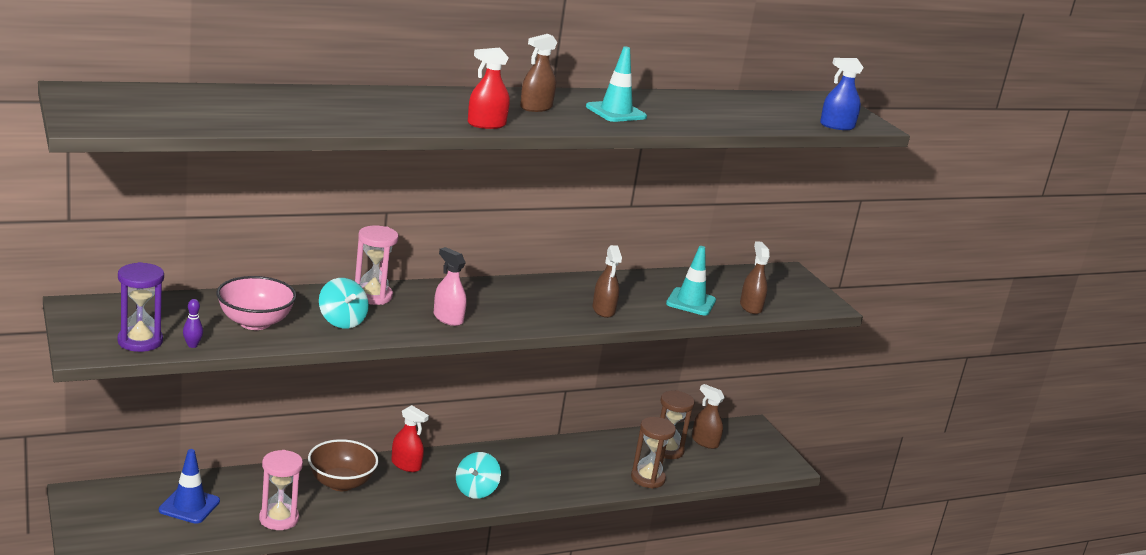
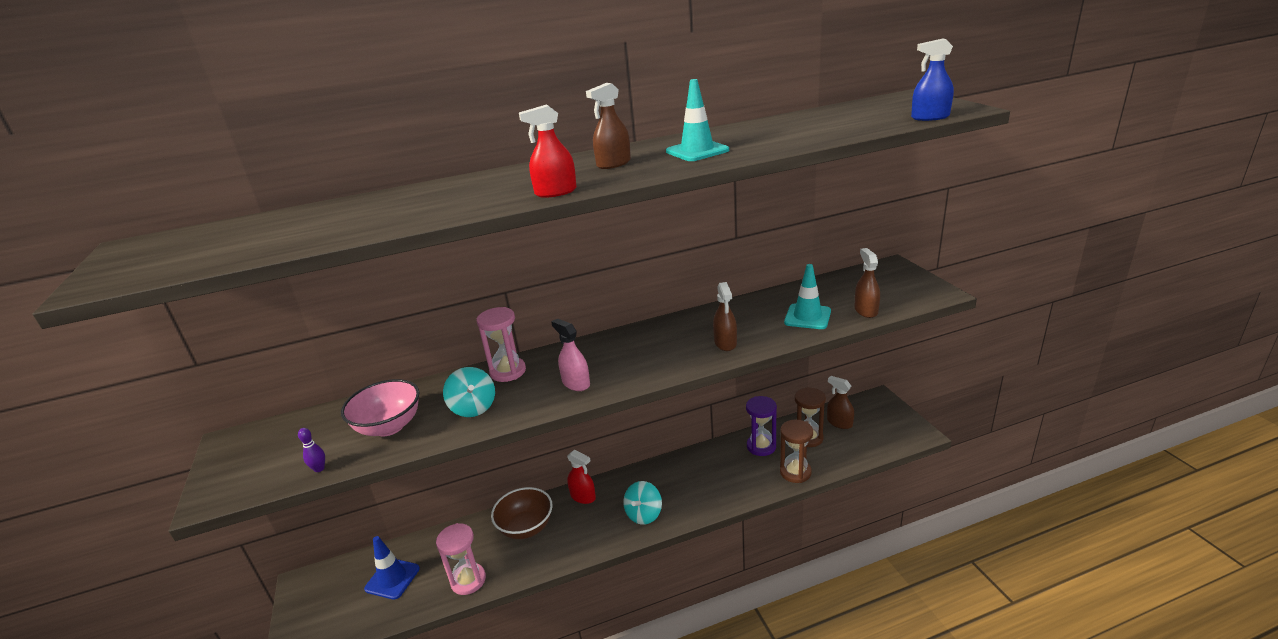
camera: 10 degrees right, 5 degrees up
(140, 341) = (269, 474): purple hourglass -> purple hourglass (761, 446)

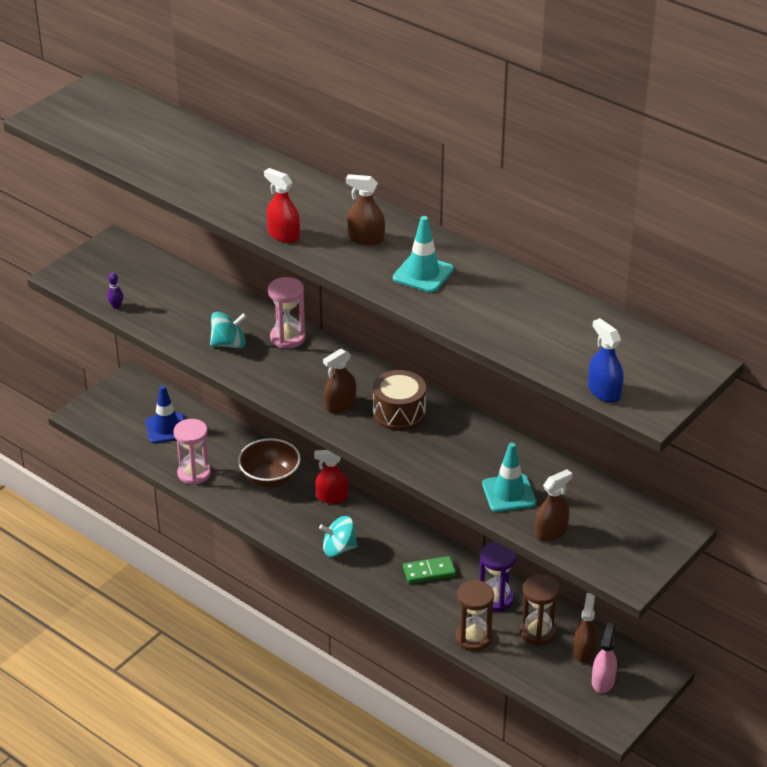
camera: 55 degrees right, 10 degrees up
(389, 426) = (179, 312): pink bowl -> none
(473, 407) = (229, 344): turquoise spinning top -> turquoise spinning top turned 135 degrees counterclockwise
(576, 383) = (297, 385): pink spray bottle -> pink spray bottle (603, 681)
(583, 496) = (332, 497): red spray bottle -> red spray bottle turned 90 degrees clockwise
(666, 341) = (399, 413): none -> brown drum
(709, 471) = (429, 572): none -> green domino
(725, 343) = (421, 452): brown spray bottle -> brown spray bottle (340, 404)

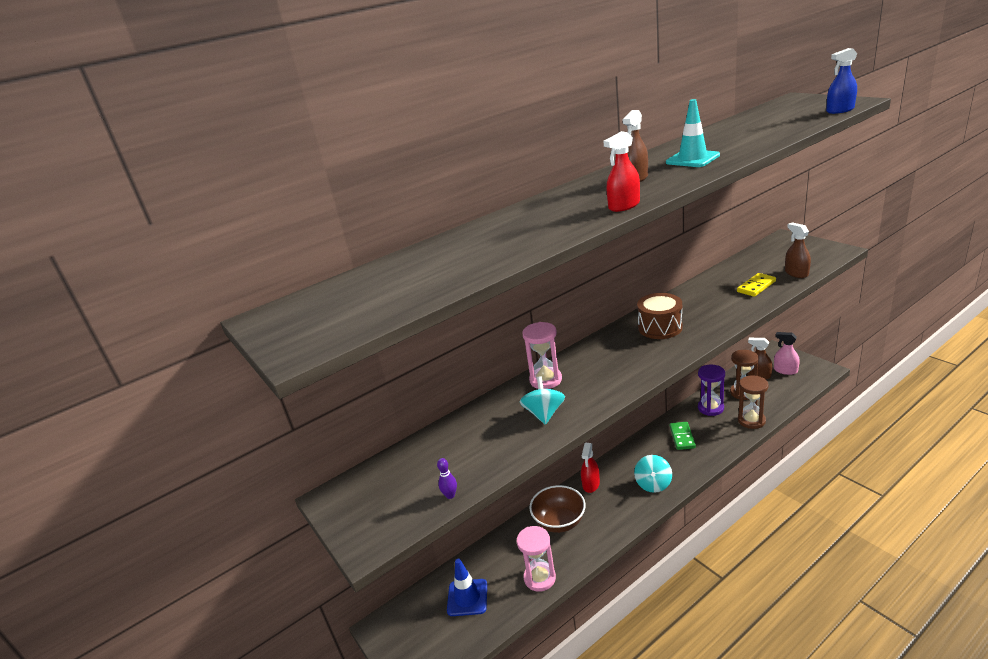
camera: 70 degrees left, 10 degrees down
(340, 404) = (646, 354): brown spray bottle -> none
(509, 493) = (756, 286): turquoise traffic cone -> yellow domino

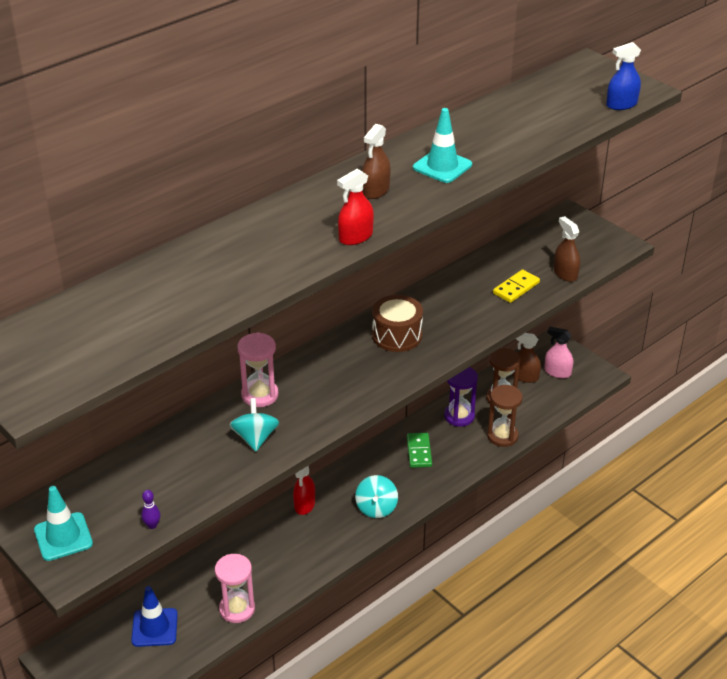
camera: 10 degrees left, 10 degrees up
(367, 510) = (63, 537): none -> turquoise traffic cone
(559, 522) = (264, 548): brown bowl -> none

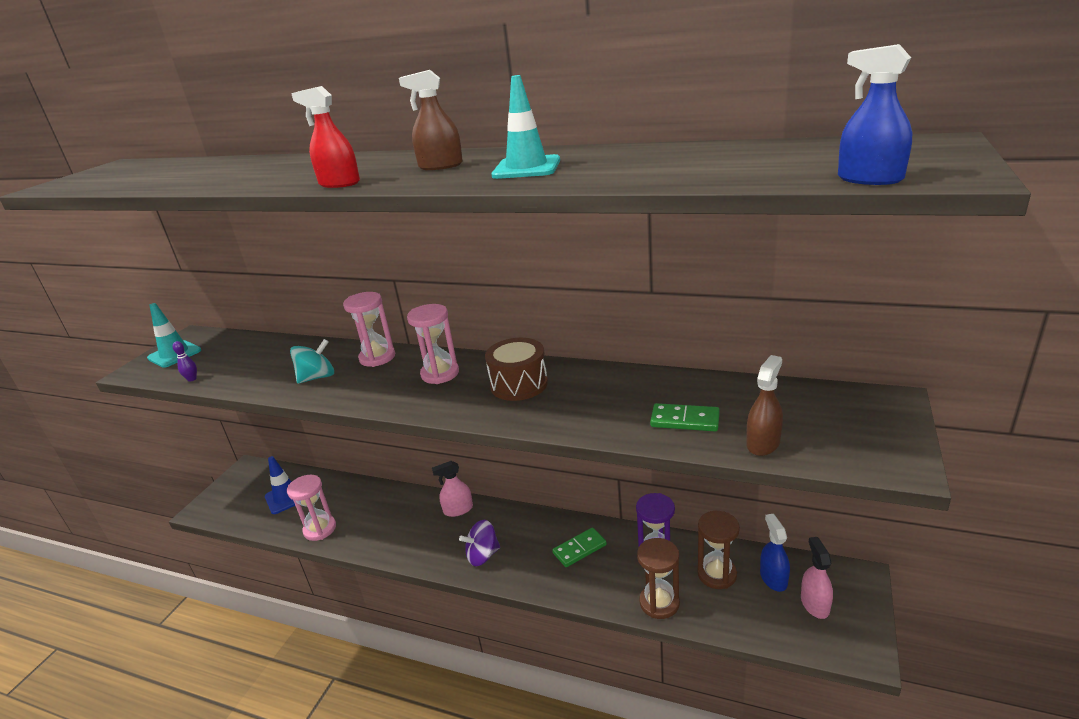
camera: 65 degrees right, 10 degrees down
(304, 504) = (458, 510): red spray bottle -> pink spray bottle
(334, 368) = (440, 374): none -> pink hourglass
(376, 508) = (483, 555): turquoise spinning top -> purple spinning top
(516, 288) = (685, 420): yellow domino -> green domino
(525, 376) = (773, 578): brown spray bottle -> blue spray bottle

